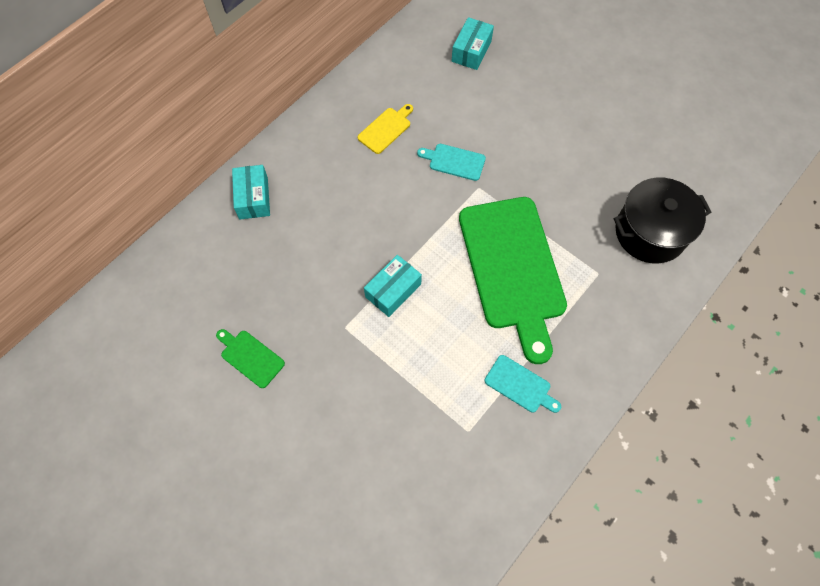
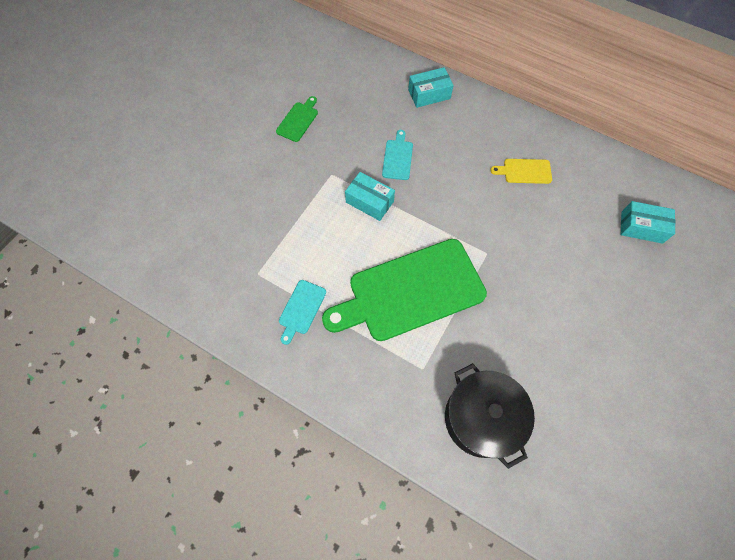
camera: 80 degrees right, 0 degrees up
(386, 129) = (524, 171): yellow cutting board -> yellow cutting board turned 150 degrees clockwise
(454, 161) = (508, 229): turquoise cutting board -> turquoise cutting board (398, 158)

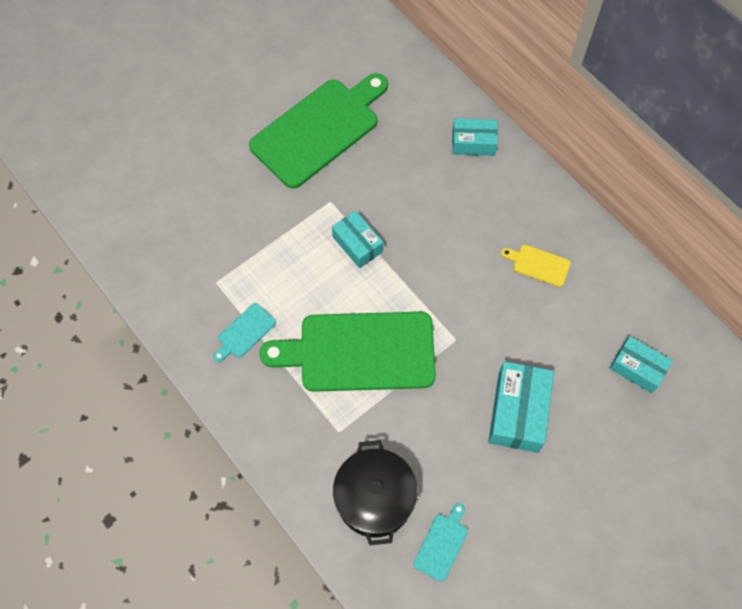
camera: 20 degrees right, 0 degrees up
(298, 120) = (319, 130): green cutting board -> green cutting board, size x2.42
(398, 158) = (407, 205): turquoise cutting board -> turquoise cutting board (442, 544)
(566, 296) = (518, 412): none -> turquoise box

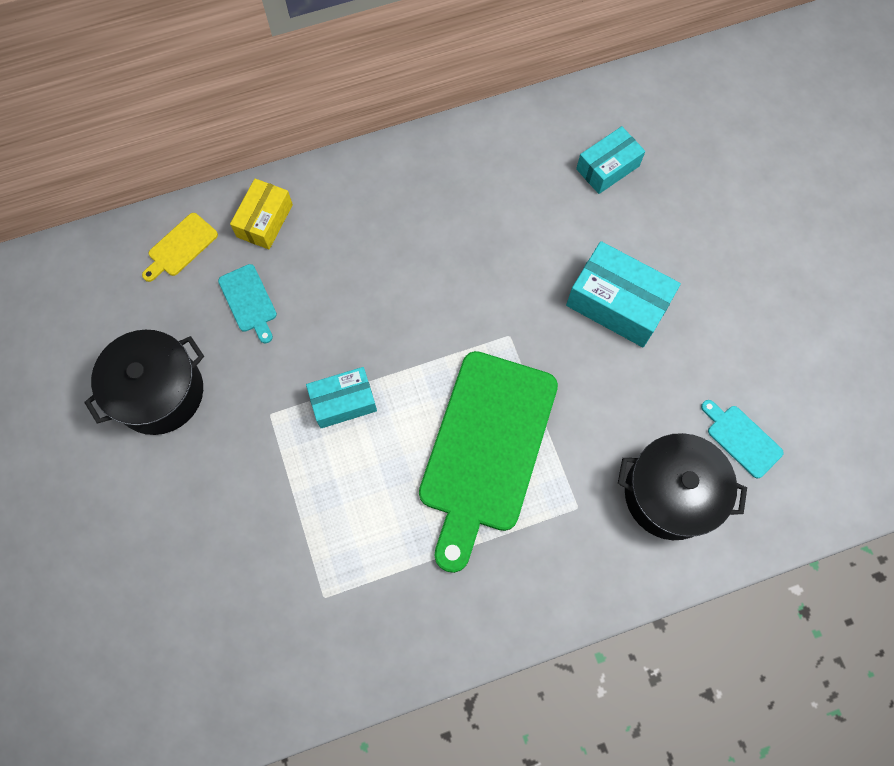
camera: 70 degrees left, 5 degrees up
(244, 332) = (409, 581): turquoise cutting board -> turquoise cutting board (249, 301)
(319, 130) = (159, 392): green cutting board -> black pot
(473, 143) = (264, 220): turquoise box -> yellow box
(538, 264) = (451, 214): yellow cutting board -> yellow cutting board (180, 247)

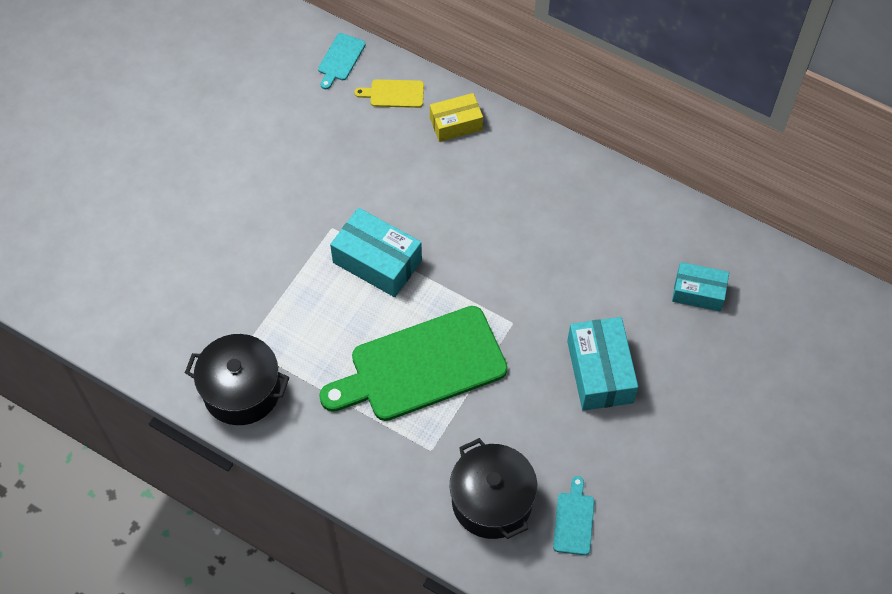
camera: 50 degrees right, 10 degrees down
(159, 392) = (291, 158): black pot -> black pot (242, 390)
(249, 301) = (394, 158): turquoise cutting board -> turquoise cutting board (340, 59)
(343, 402) = (377, 261): turquoise box -> turquoise box, size x1.54

